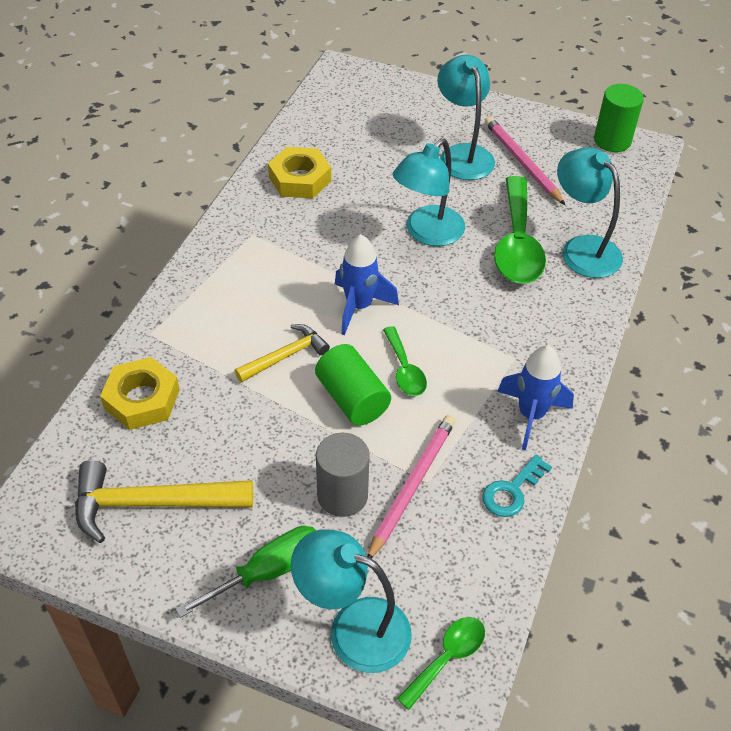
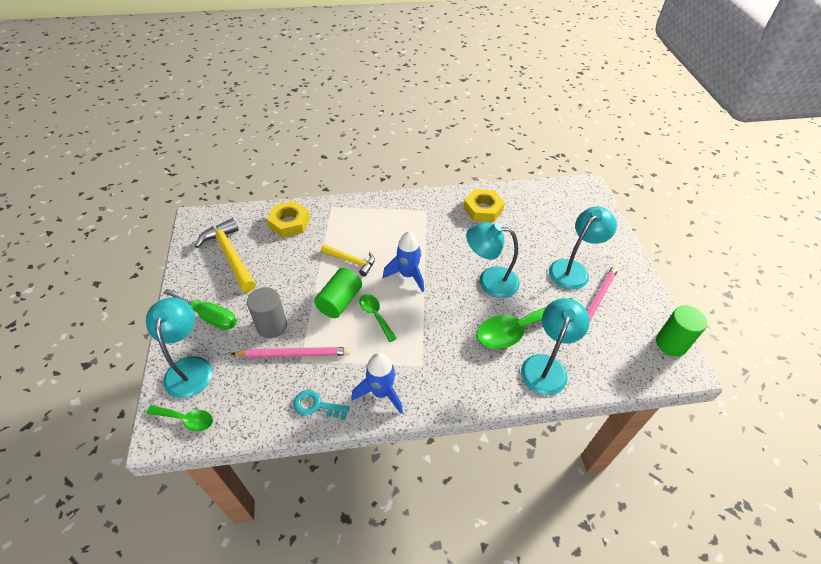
camera: 60 degrees right, 0 degrees up
(404, 370) = (375, 315): green spoon -> green spoon turned 105 degrees clockwise

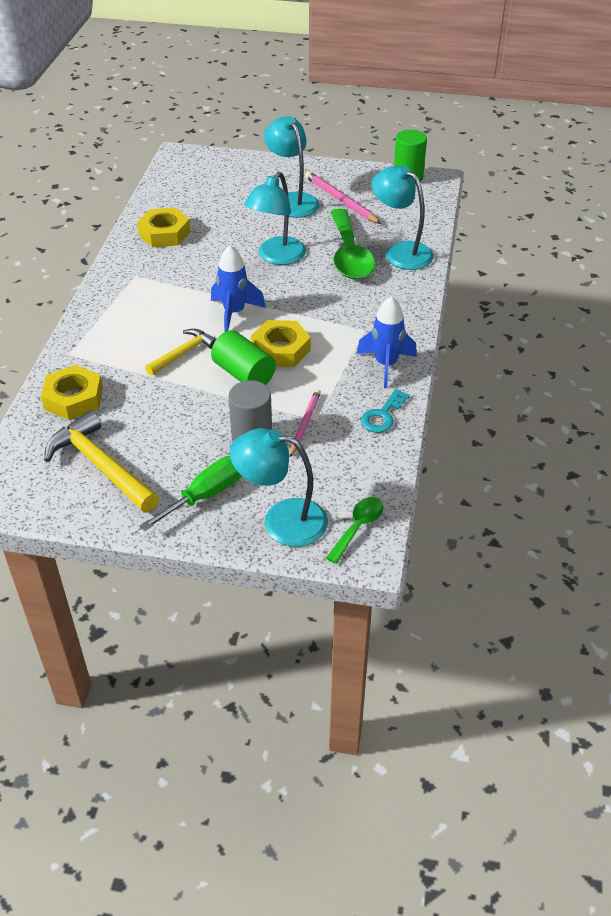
camera: 70 degrees left, 5 degrees down
(230, 255) = (100, 466): yellow hammer -> yellow hammer turned 60 degrees clockwise
(294, 354) = (304, 424): pink pencil -> pink pencil, size x0.66
(375, 315) = (280, 349): green spoon -> yellow nut

